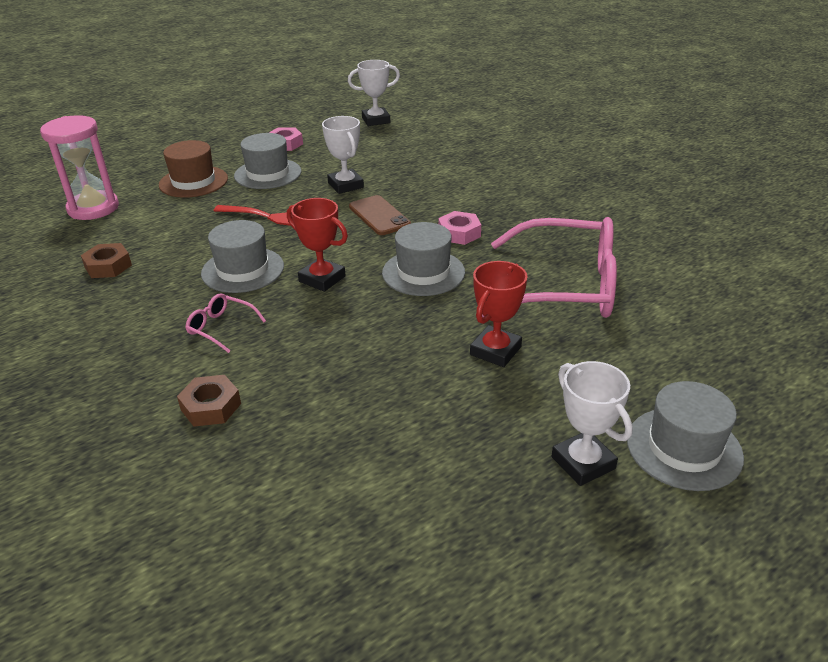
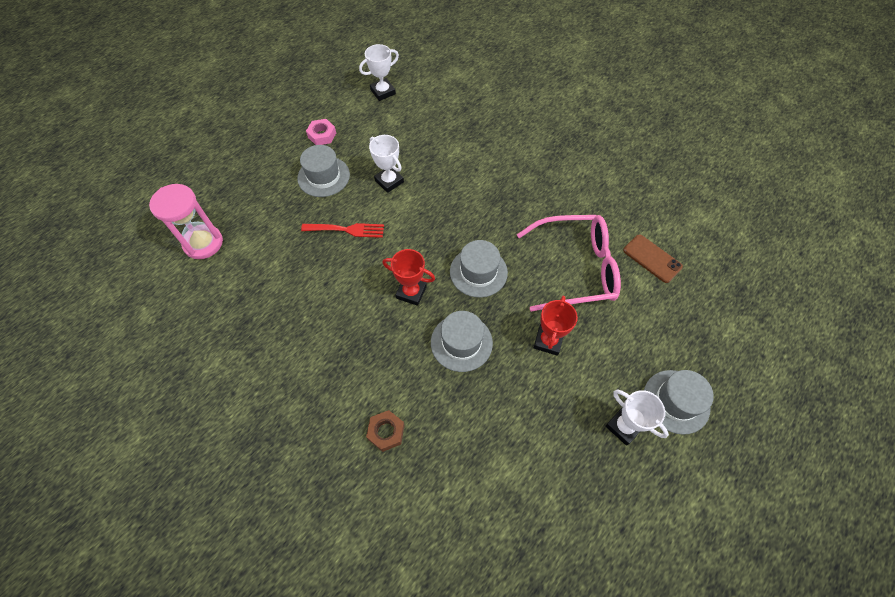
camera: 15 degrees left, 25 degrees up
(108, 266) = (249, 309): brown nut -> none
(193, 182) = (268, 196): brown hat -> none
(221, 328) = (361, 357): pink glasses -> none
(243, 270) = (351, 293): grey hat -> grey hat (461, 342)
(379, 216) = (427, 214): brown phone -> brown phone (652, 258)
(459, 233) = (490, 224): pink nut -> none

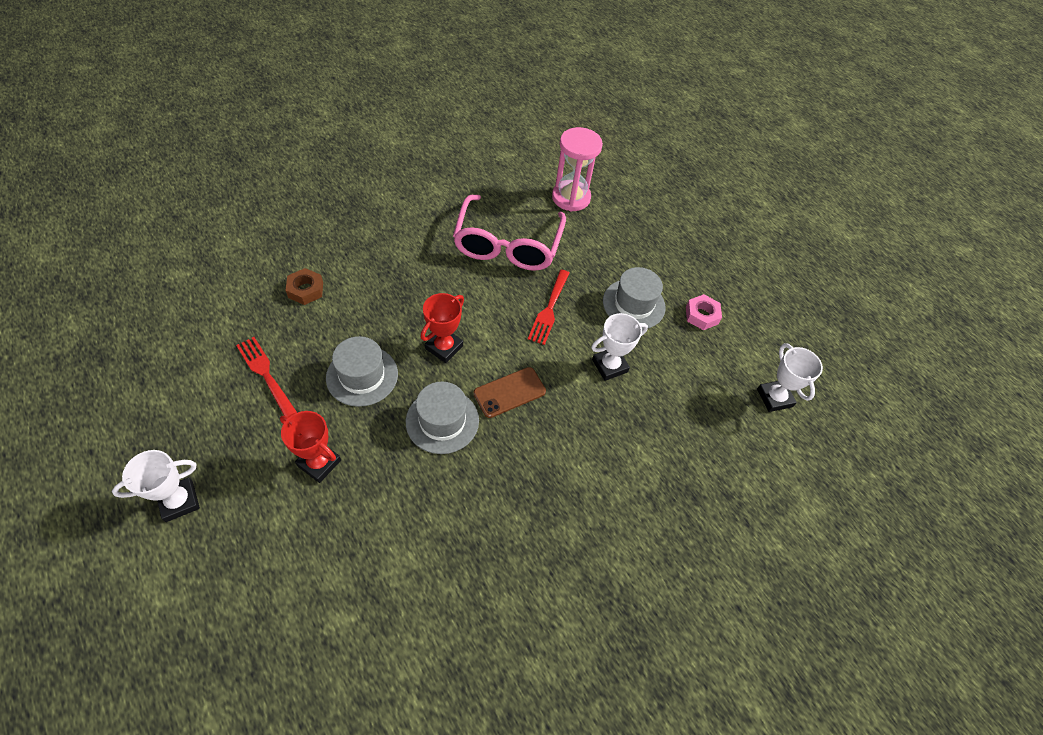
camera: 100 degrees right, 5 degrees down
(489, 421) = (265, 374): none -> red fork
(575, 268) = (399, 538): pink glasses -> pink glasses (507, 245)
(652, 258) = (369, 658): brown phone -> brown phone (509, 392)
(676, 401) = (167, 578): grey hat -> none

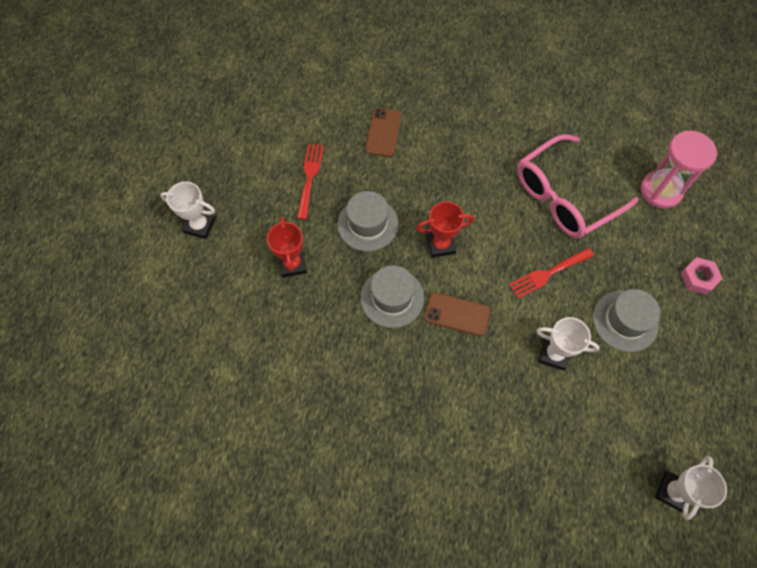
camera: 50 degrees right, 10 degrees up
(305, 290) = (383, 132): brown nut -> brown phone
(701, 315) = (678, 375): pink nut -> pink nut (698, 277)

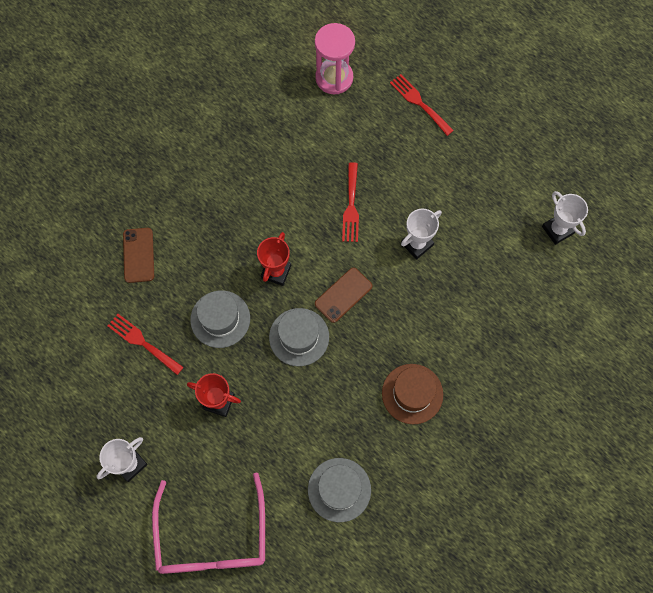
camera: 60 degrees left, 5 degrees up
(383, 132) = (139, 255): brown phone -> brown phone turned 45 degrees clockwise
(400, 433) = (412, 394): none -> brown hat
(564, 196) = (294, 150): pink glasses -> pink glasses (212, 537)
(625, 321) = (421, 177): grey hat -> grey hat (339, 489)
(698, 277) = (419, 103): pink nut -> red fork

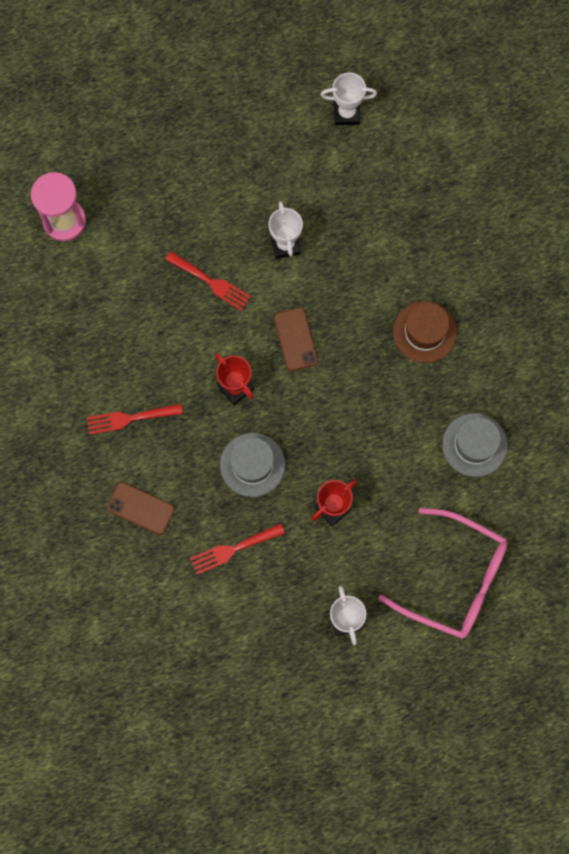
camera: 60 degrees left, 5 degrees up
(299, 337) = (312, 402): grey hat -> none
(419, 103) = (142, 158): red fork -> red fork (130, 418)

